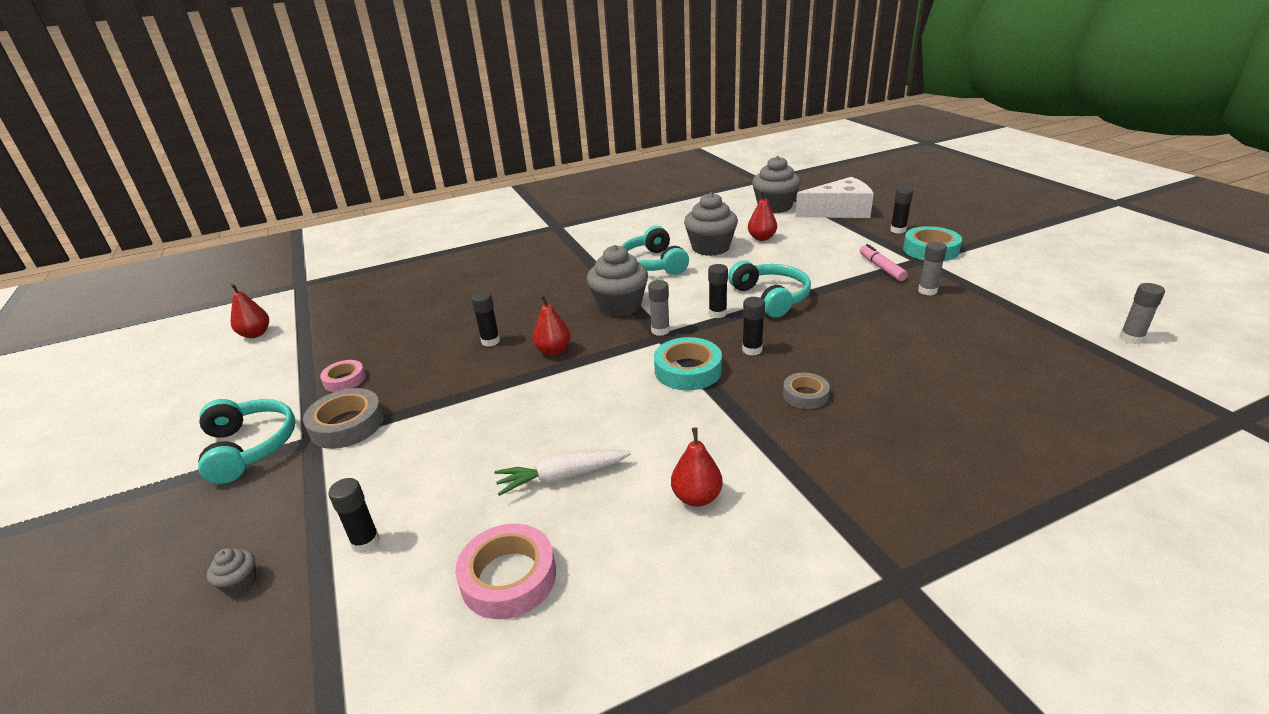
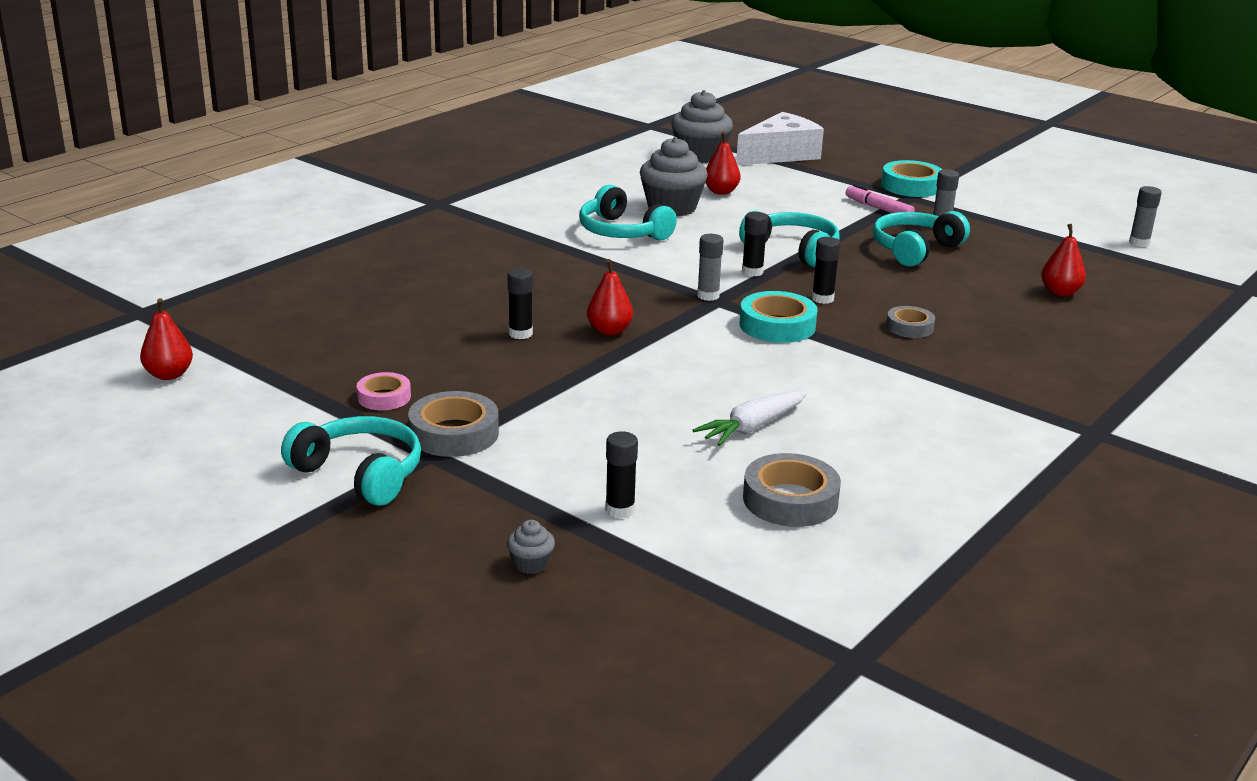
camera: 30 degrees left, 5 degrees down
(508, 577) = (790, 500): pink tape -> grey tape
(619, 306) = (633, 279): grey cupcake -> none
(696, 497) = (891, 416): red pear -> red pear (1060, 292)
(881, 312) = (915, 249): none -> turquoise headphones
(898, 230) = (862, 169): black glue stick -> none

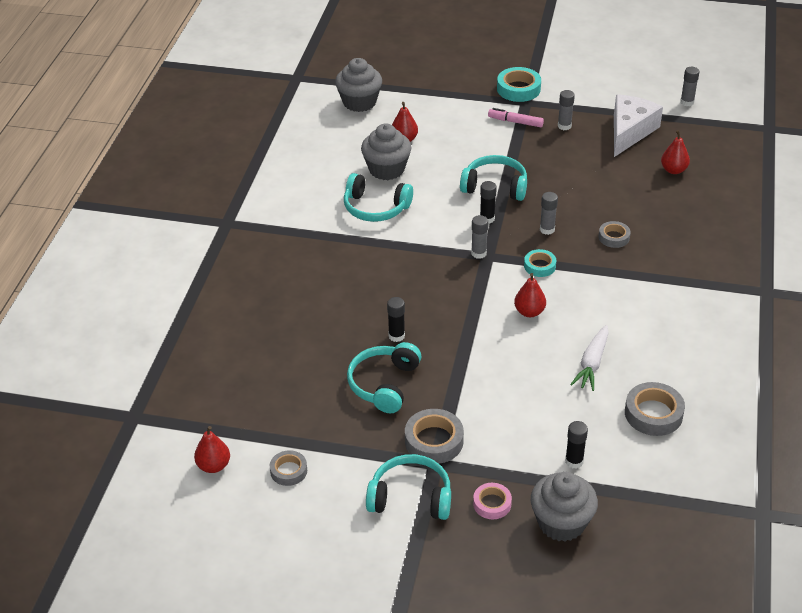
camera: 25 degrees left, 15 degrees up
(245, 405) = (288, 471): none -> grey tape
(384, 397) = (366, 428): pink tape -> pink tape (492, 504)
(531, 564) = (561, 522): grey cupcake -> grey cupcake, size x2.29
(609, 331) = (447, 311): red pear -> red pear (529, 312)
(777, 325) = (539, 266): turquoise tape -> turquoise tape, size x0.62
(780, 154) = (411, 82): white cheese -> white cheese (629, 131)
(822, 299) = (547, 229): black glue stick -> grey glue stick
(915, 249) = (566, 158): turquoise headphones -> turquoise headphones (384, 384)

